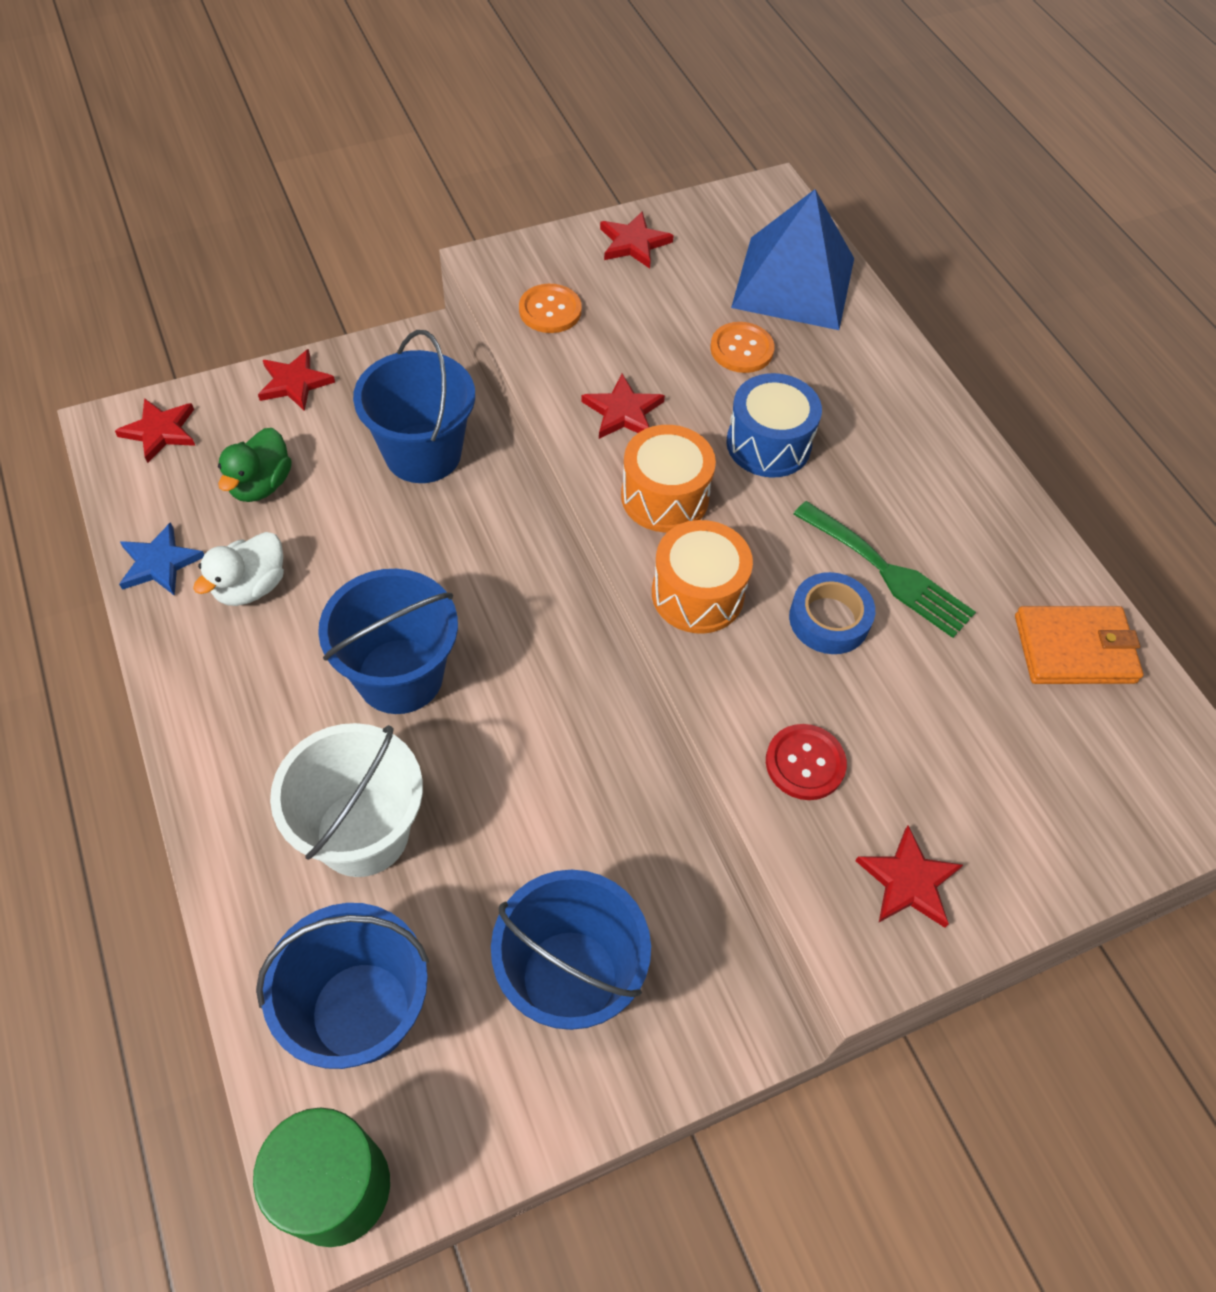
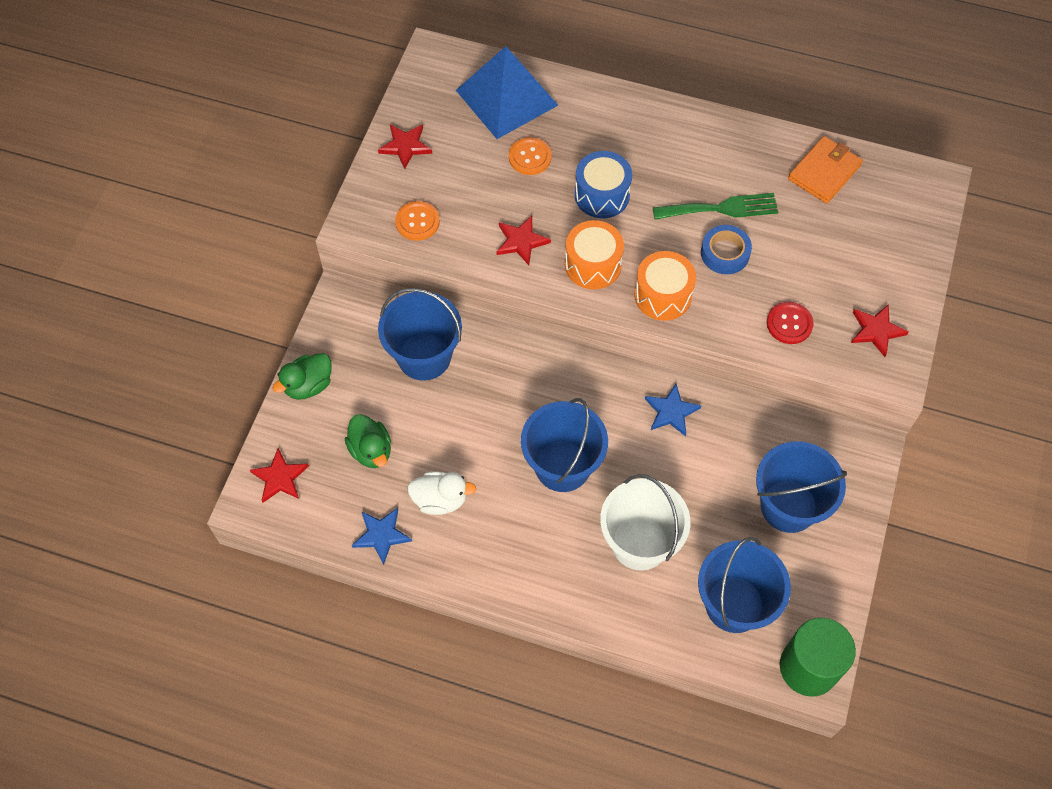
camera: 45 degrees left, 5 degrees up
(251, 587) = (440, 499): white duck -> white duck turned 75 degrees counterclockwise
(294, 383) = (308, 385): red star -> green duck
(581, 740) = (671, 412): none -> blue star

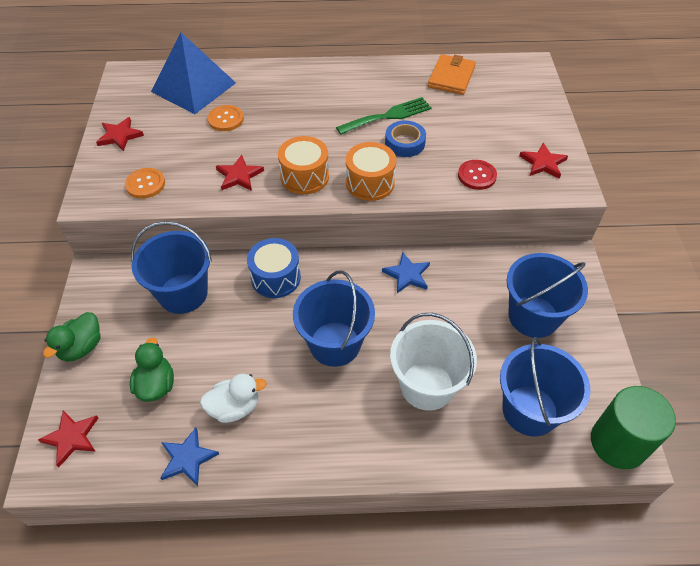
camera: 20 degrees left, 10 degrees down
(371, 450) = (156, 385): green duck -> green duck turned 135 degrees counterclockwise
(602, 195) = (293, 129): blue drum -> blue drum (275, 277)

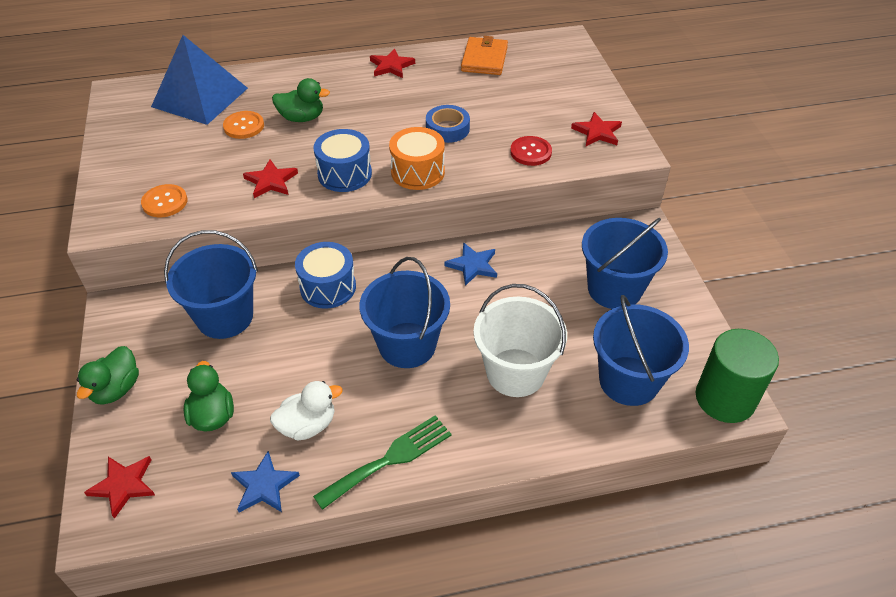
camera: 10 degrees left, 5 degrees down
(120, 136) = (124, 156): red star -> red star (391, 66)
(277, 117) = (302, 118): none -> green duck
(304, 176) = (344, 174): orange drum -> blue drum
(388, 116) = (424, 104): green fork -> green fork (389, 459)

